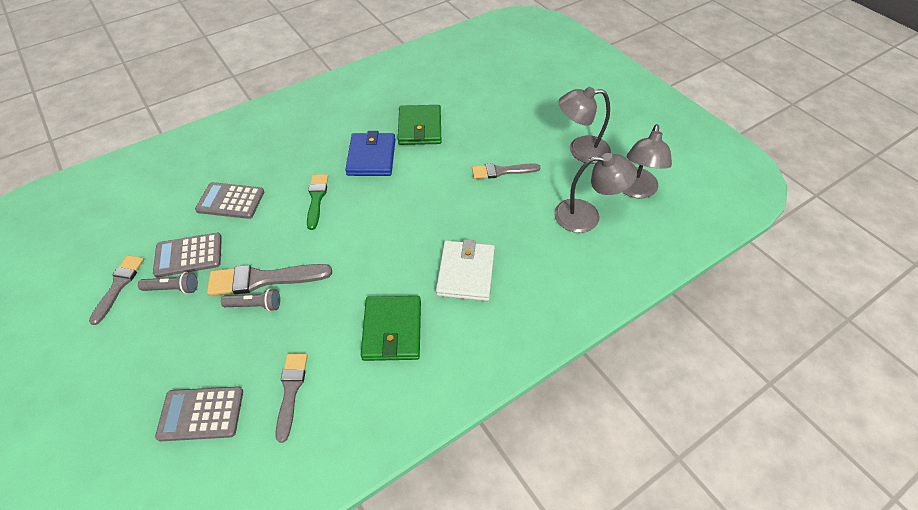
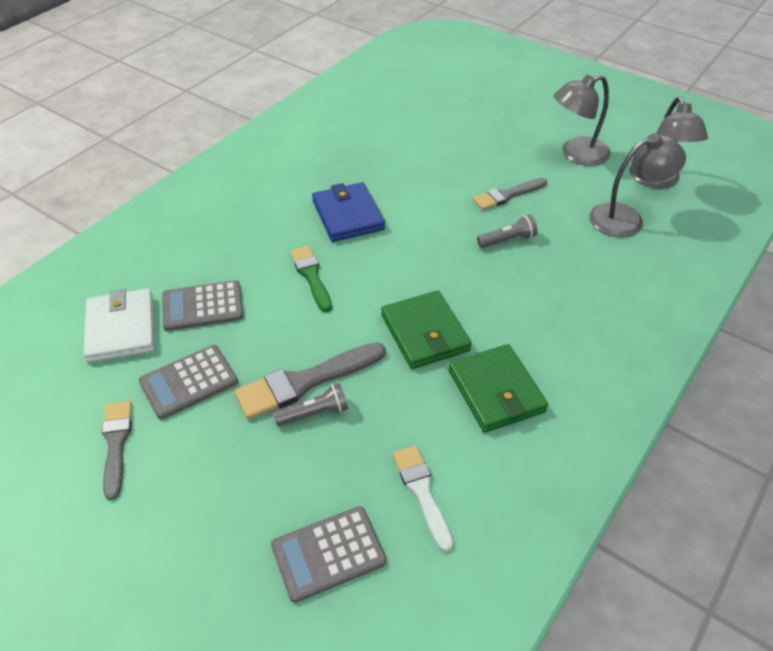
camera: 20 degrees left, 5 degrees down
(173, 288) = (194, 425): grey flashlight -> grey flashlight (507, 240)
(291, 391) = (422, 492): grey brush -> white brush
(420, 128) = (384, 171): green wallet -> green wallet (425, 333)
(466, 273) = (537, 308): white wallet -> white wallet (121, 328)

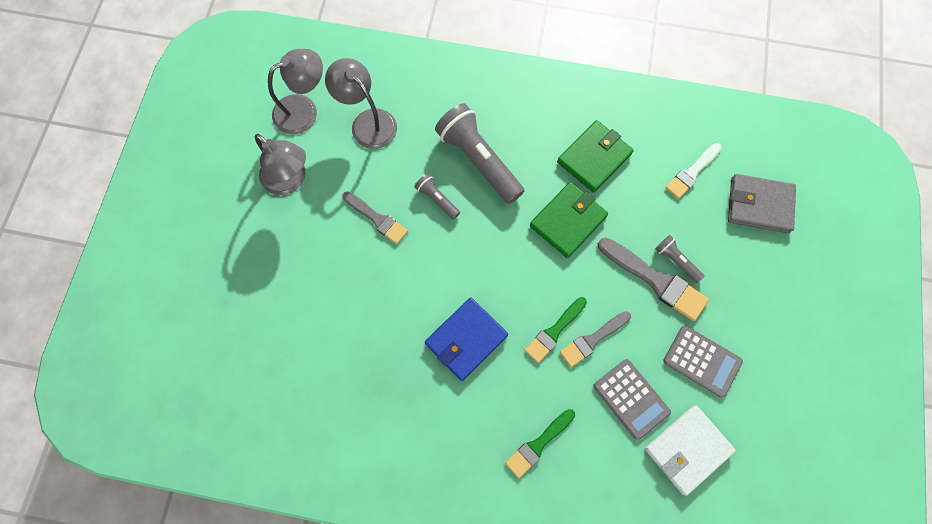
camera: 115 degrees left, 25 degrees up
(116, 443) = (774, 376): grey brush -> grey brush (593, 339)
(220, 229) = (538, 444): none -> green brush
(328, 553) = (759, 205): grey calculator -> grey wallet
(540, 286) = (479, 160): none -> grey flashlight

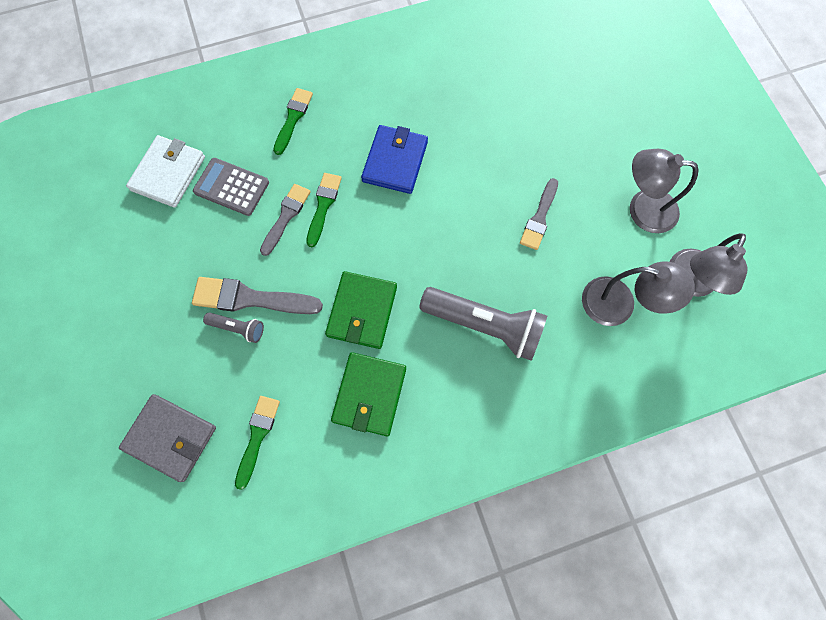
camera: 150 degrees right, 0 degrees up
(377, 219) = (539, 217): grey brush -> grey brush turned 75 degrees counterclockwise
(437, 199) = (498, 264): grey flashlight -> none
(692, 172) = (257, 436): white brush -> green brush
(702, 361) = (180, 248): grey calculator -> none
(759, 205) = (170, 438): grey wallet -> grey wallet turned 45 degrees clockwise

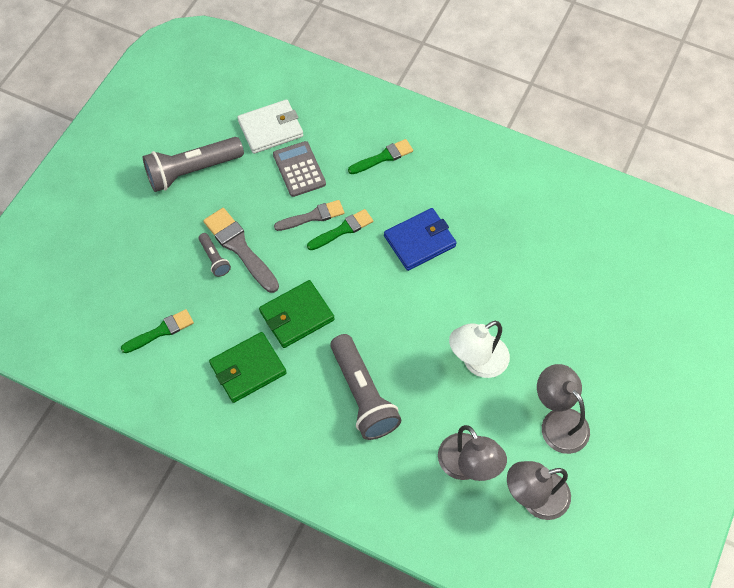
camera: 45 degrees right, 10 degrees down
(133, 269) = (192, 171): none -> grey flashlight
(170, 438) = (115, 287): grey wallet -> none
(539, 217) = (477, 362): grey brush -> white lamp

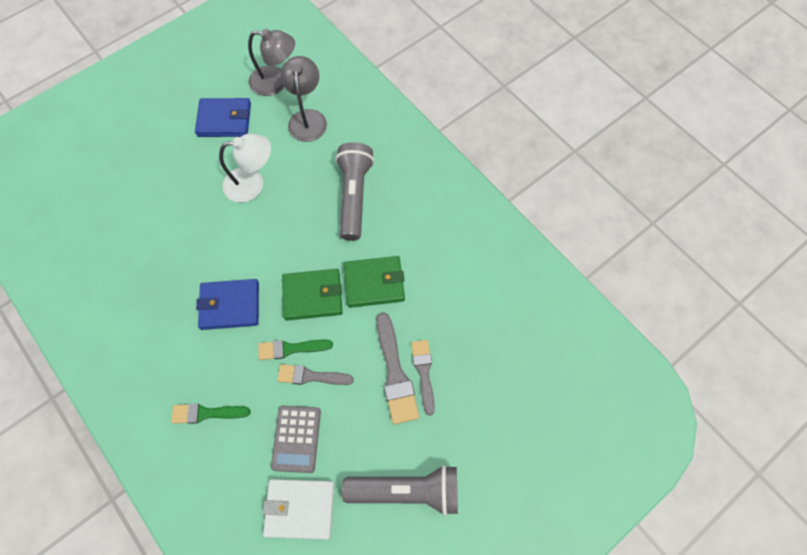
camera: 155 degrees left, 5 degrees up
(161, 331) = (498, 320): green brush -> none
(214, 259) = (424, 372): grey flashlight -> grey brush
(248, 369) = (435, 255): green wallet -> green wallet (312, 296)
(558, 421) = (224, 120): grey lamp -> blue wallet

